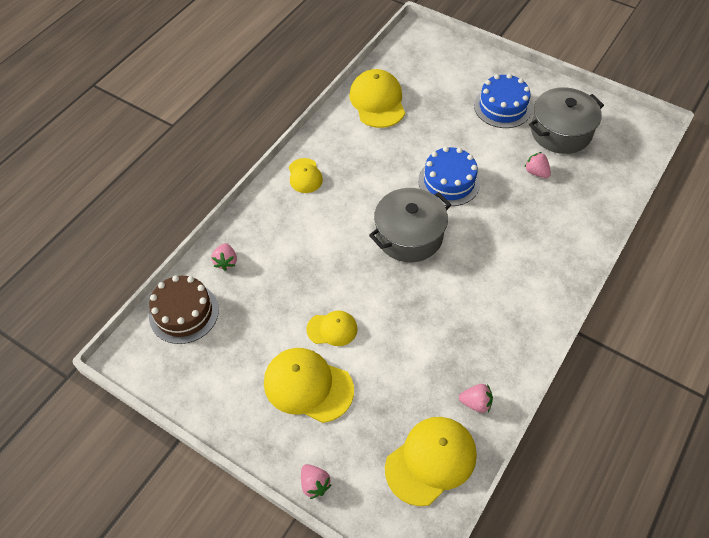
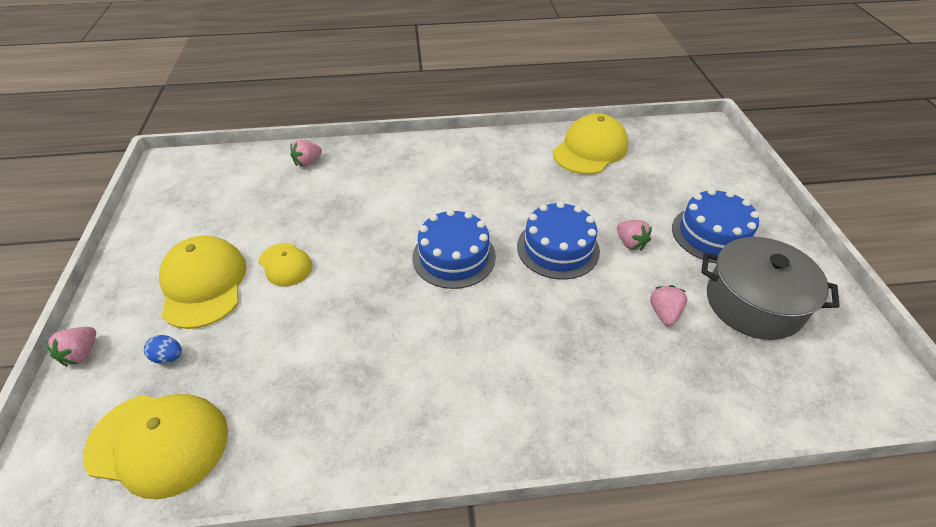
camera: 50 degrees right, 10 degrees down
(184, 313) = (234, 168): brown cake -> none
(305, 176) = (448, 154): yellow cap -> none
(362, 432) = (168, 357): none -> blue egg
(409, 235) = (454, 257): grey pot -> blue cake
(476, 403) = (270, 443): pink strawberry -> pink strawberry (630, 243)

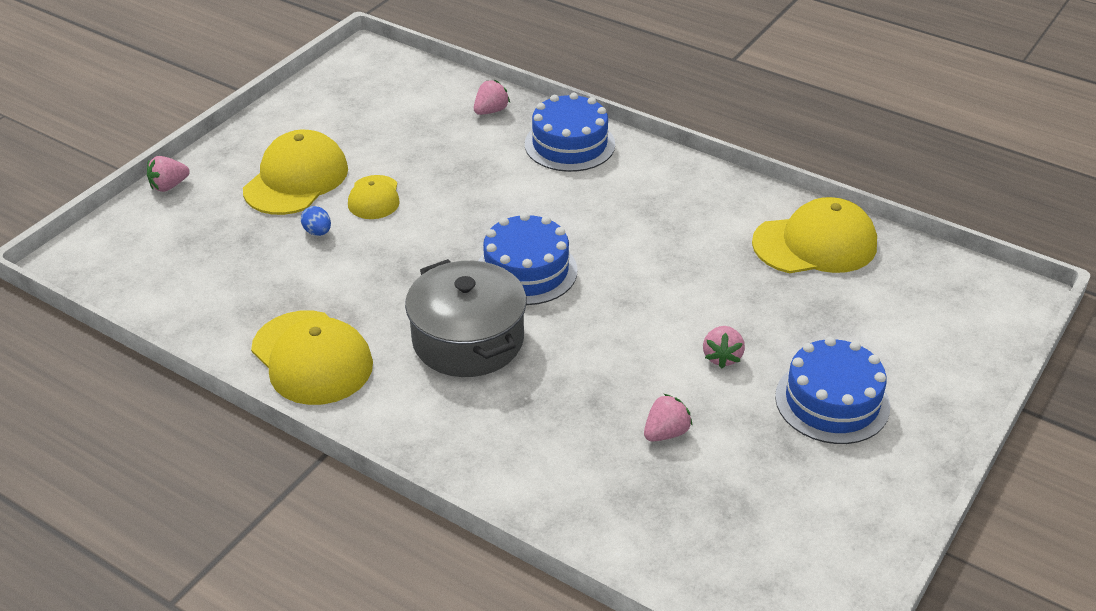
camera: 40 degrees right, 5 degrees down
(158, 443) = (165, 278): yellow cap -> yellow cap (312, 358)
(168, 357) = (222, 222): blue egg -> blue egg (318, 232)
(307, 162) = (491, 111): pink strawberry -> pink strawberry turned 135 degrees clockwise
(558, 248) = (638, 319): blue cake -> blue cake (569, 144)
(753, 303) = (776, 481): grey pot -> grey pot (468, 339)

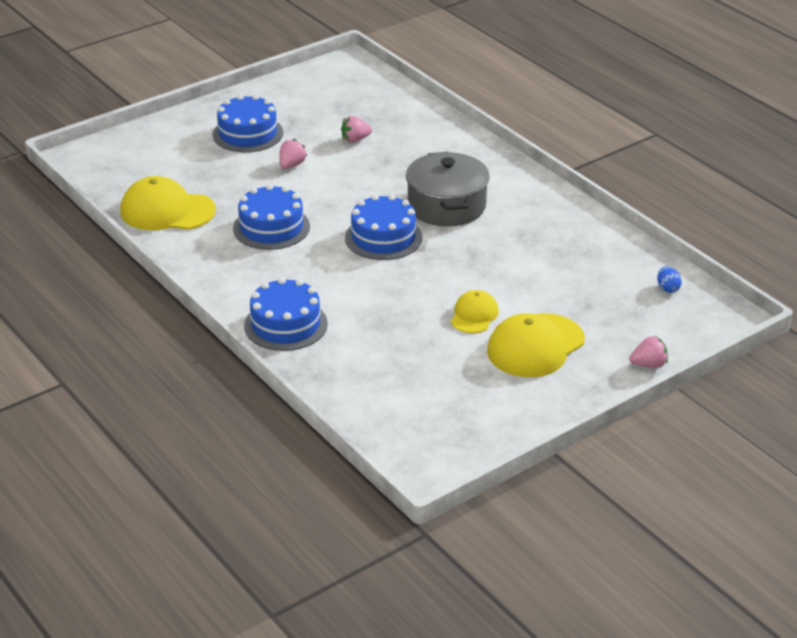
camera: 160 degrees left, 5 degrees down
(312, 358) = (555, 217): yellow cap -> none
(318, 232) = (529, 297): blue egg -> blue egg (667, 288)
(491, 111) = (334, 373): pink strawberry -> none
(672, 252) = (271, 227): none -> blue cake

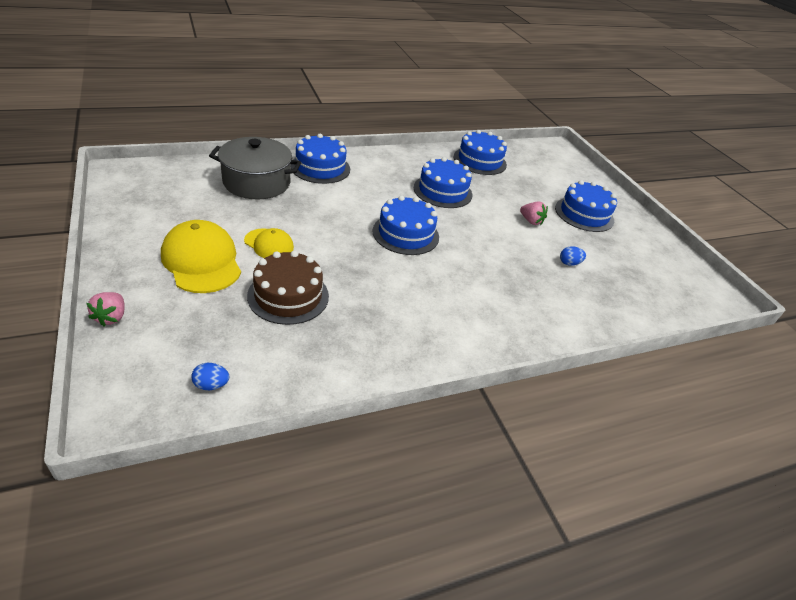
camera: 100 degrees right, 5 degrees up
(167, 211) = (479, 161): yellow cap -> blue cake
(355, 140) = (569, 263): pink strawberry -> blue egg
(446, 206) = (440, 281): grey pot -> grey pot (257, 182)
(539, 282) = (288, 296): none -> brown cake

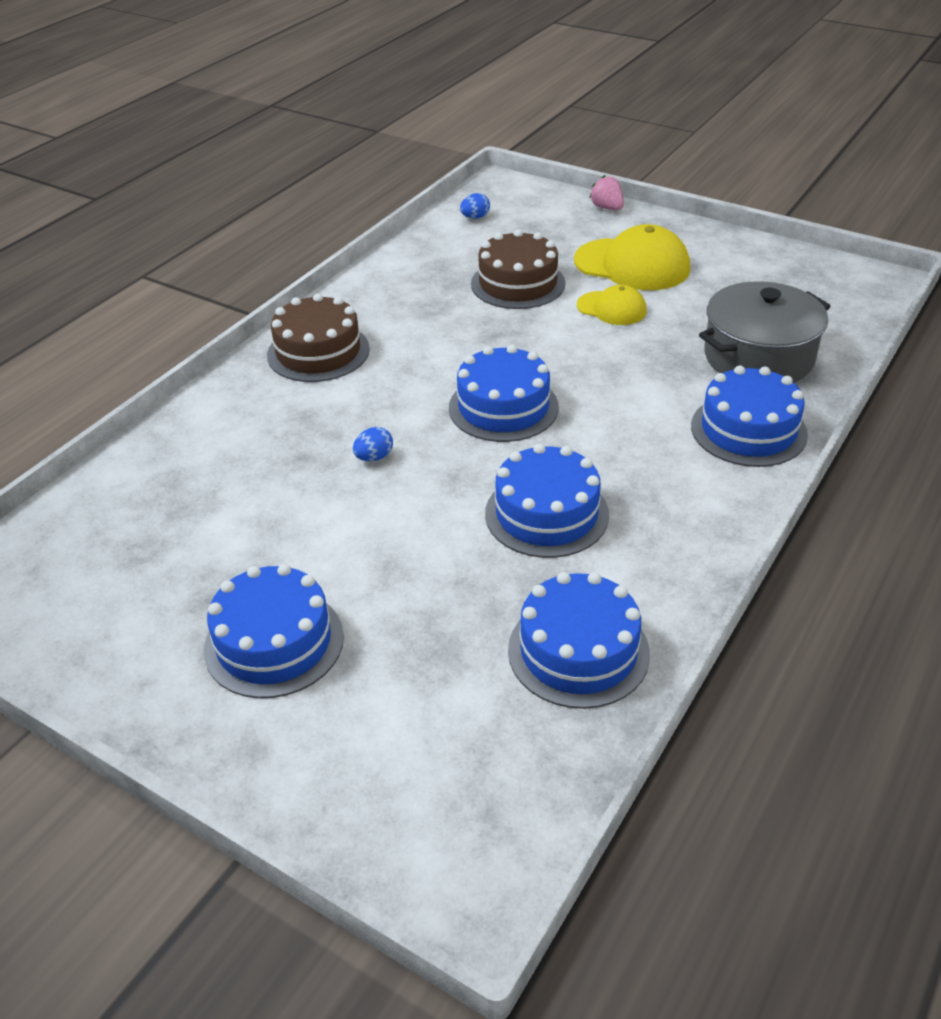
camera: 150 degrees right, 0 degrees up
(269, 244) = (611, 308): yellow cap -> yellow cap turned 150 degrees counterclockwise
(472, 328) = (318, 352): none -> brown cake
(531, 221) = (359, 551): pink strawberry -> none
(569, 263) = (250, 505): blue egg -> blue egg (374, 457)

